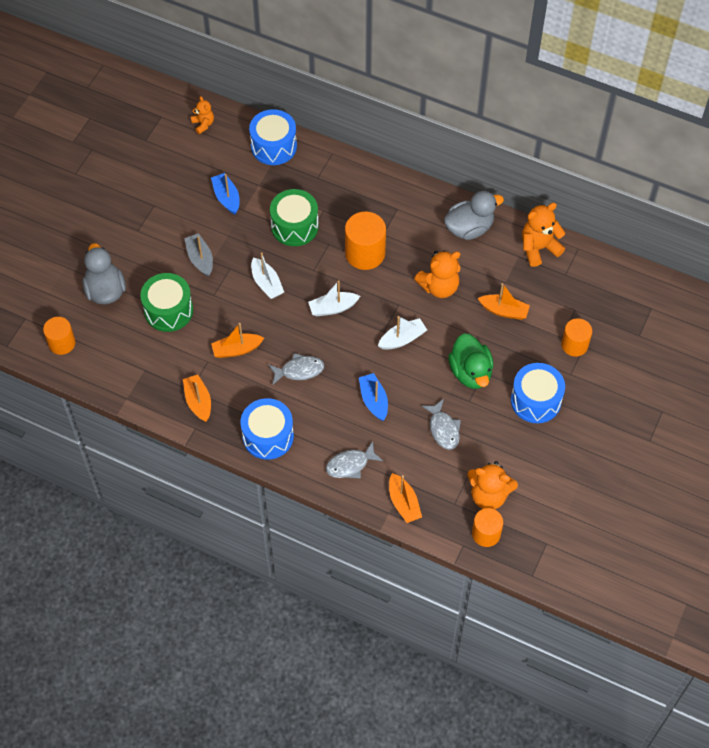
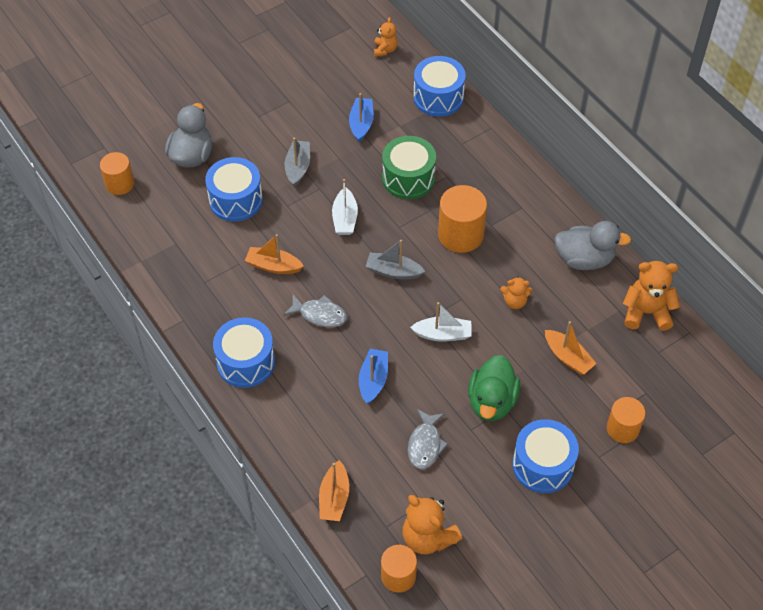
camera: 30 degrees right, 5 degrees down
(168, 310) = (236, 200): green drum -> blue drum
(198, 402) = (203, 297): orange boat -> none
(333, 308) = (393, 271): white boat -> grey boat
(350, 465) = (307, 431): grey fish -> none
(439, 287) = (515, 301): orange teddy bear -> orange teddy bear, size x0.58

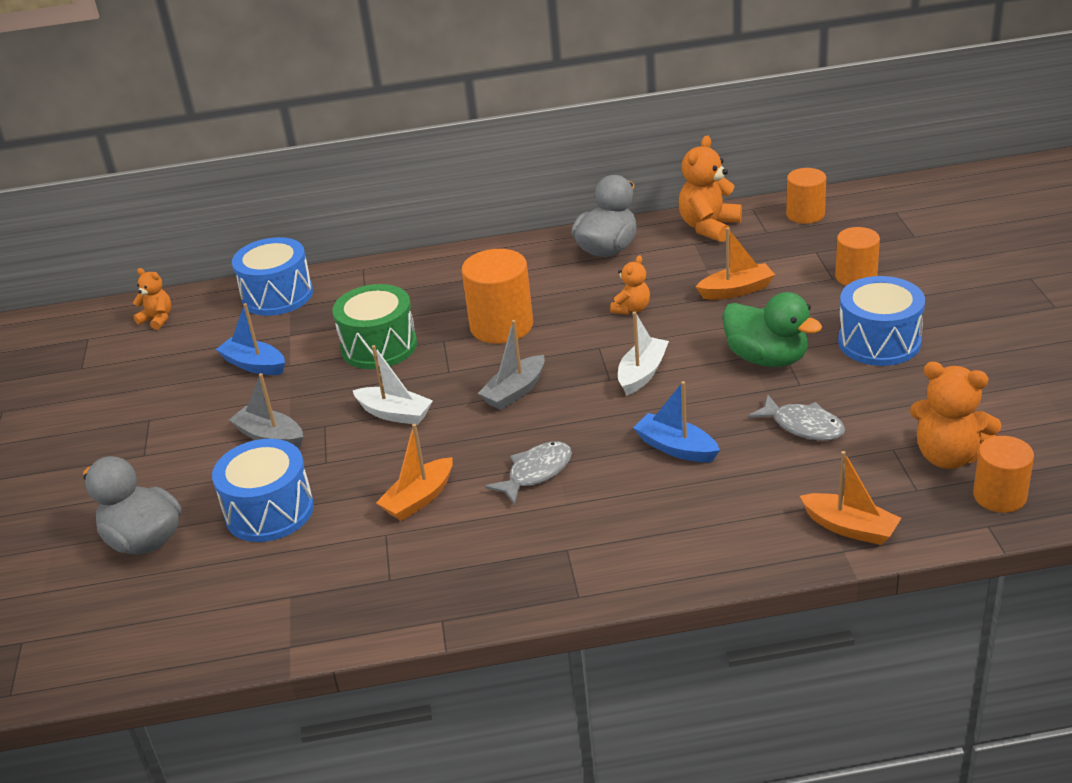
camera: 60 degrees left, 20 degrees down
(120, 184) = (114, 638): orange cylinder -> orange cylinder (805, 214)
(246, 362) = (567, 566): blue drum -> none
(428, 537) = (948, 456): orange teddy bear -> orange teddy bear turned 45 degrees clockwise

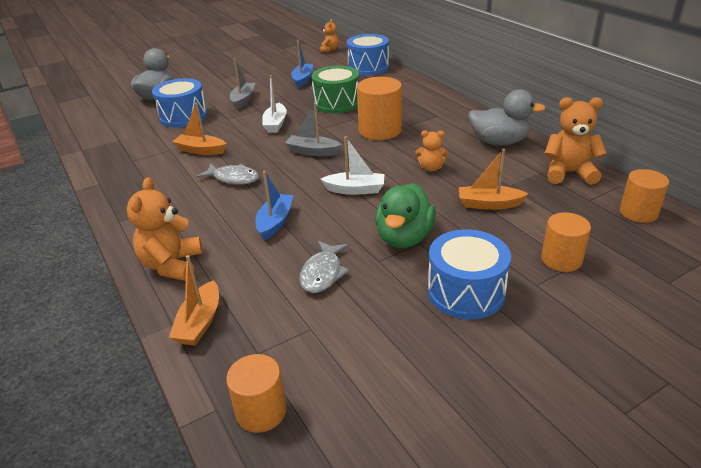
camera: 65 degrees right, 0 degrees up
(736, 290) = (489, 204): orange boat -> orange boat turned 135 degrees clockwise
(948, 456) = (311, 365): orange teddy bear -> orange teddy bear (172, 265)

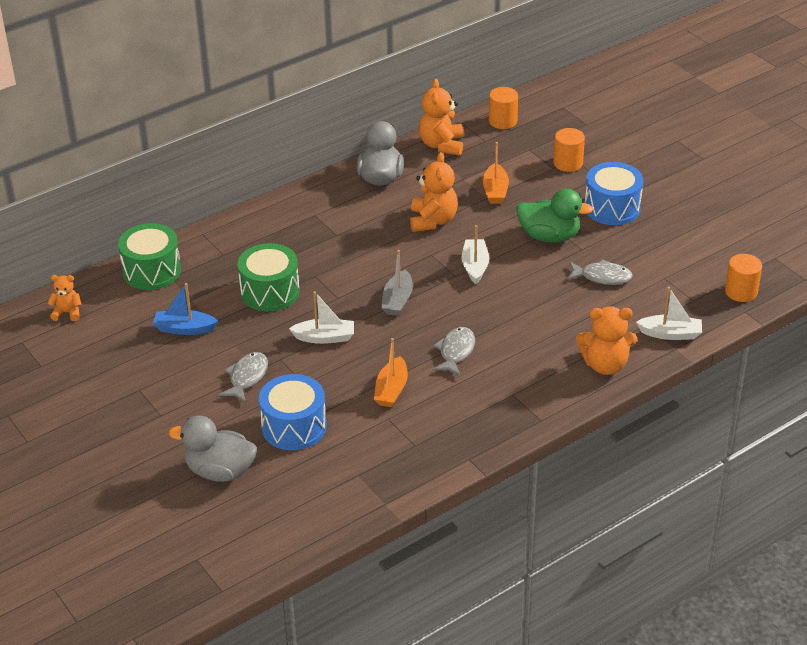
camera: 95 degrees left, 5 degrees up
(200, 322) = (670, 334): orange boat -> white boat
(243, 100) = (247, 377): grey boat -> grey fish
(275, 222) = (533, 311): blue boat -> none
(368, 67) = (152, 271): blue drum -> green drum
(380, 130) = (349, 255): orange cylinder -> none
(431, 168) = (433, 221): orange teddy bear -> orange teddy bear, size x1.72

